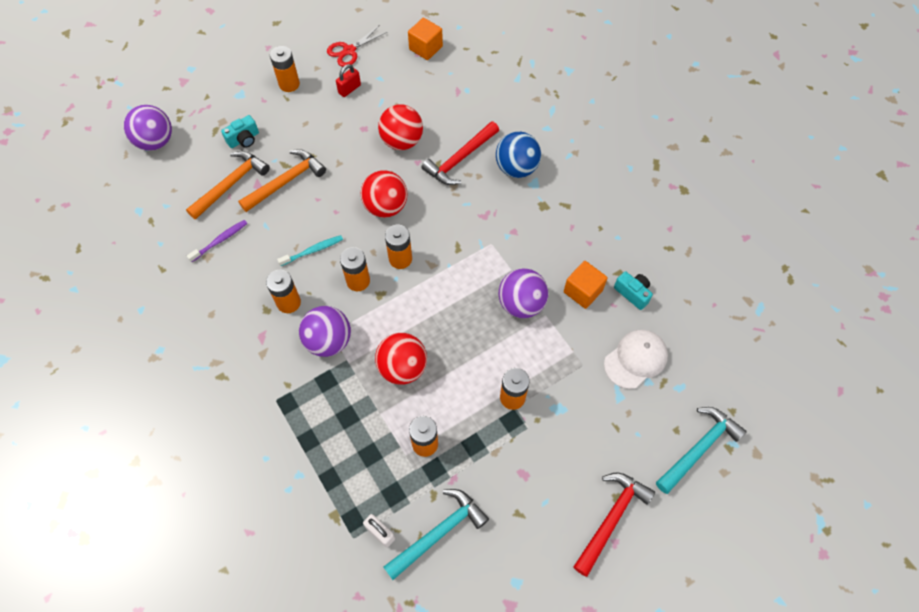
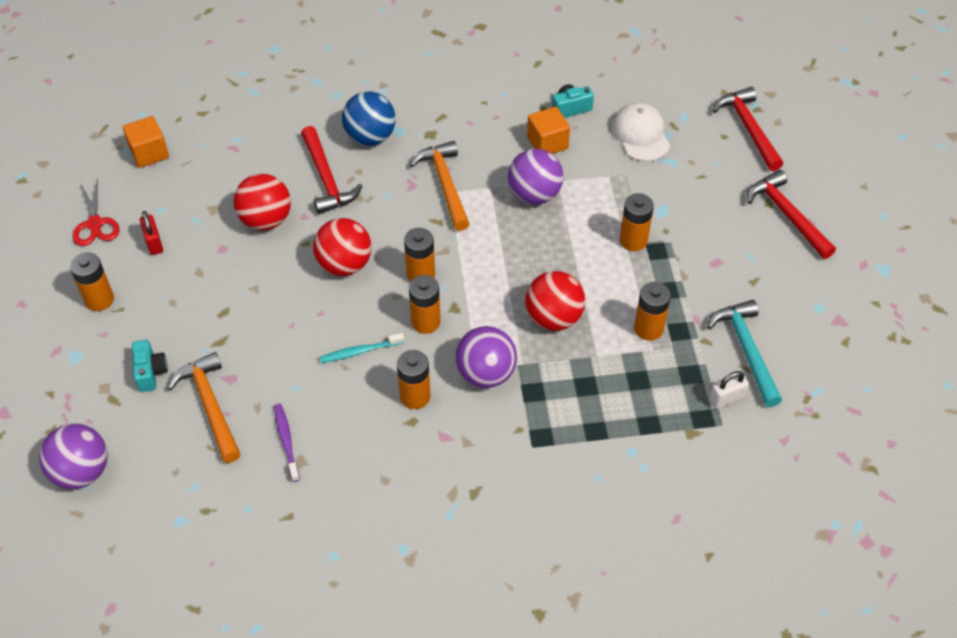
camera: 65 degrees left, 10 degrees down
(286, 181) = (245, 347): orange hammer -> orange hammer (445, 184)
(313, 250) = (360, 351): turquoise toothbrush -> turquoise toothbrush turned 105 degrees counterclockwise
(699, 448) = (748, 128): turquoise hammer -> red hammer

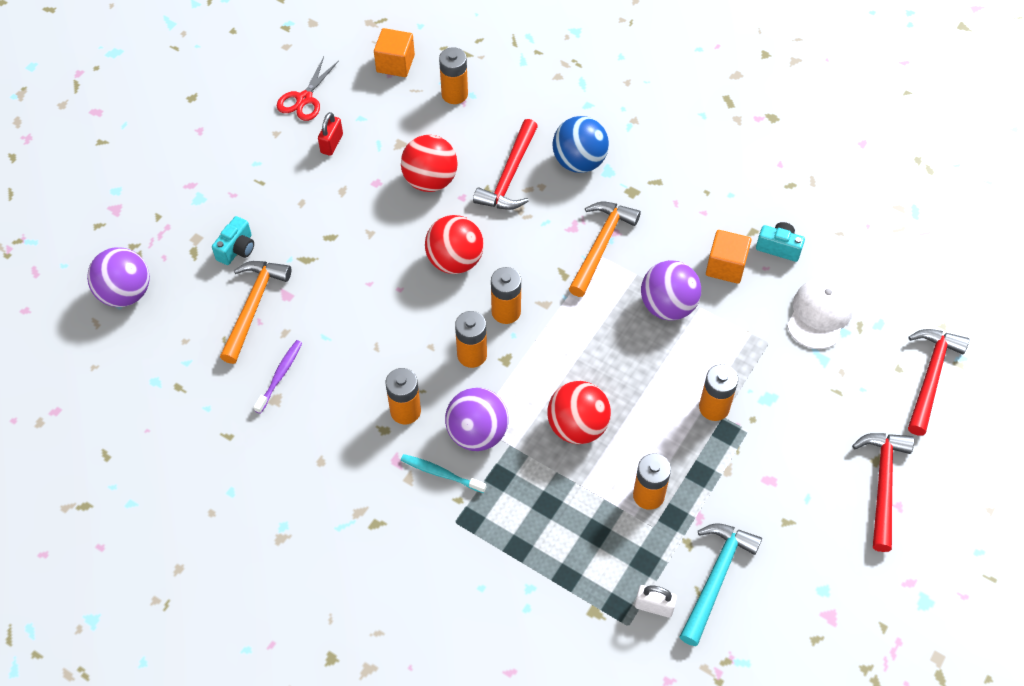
camera: 40 degrees right, 5 degrees up
(99, 299) = (253, 164): orange battery -> orange battery (454, 94)
(360, 351) = (399, 343): turquoise toothbrush -> turquoise toothbrush (441, 473)

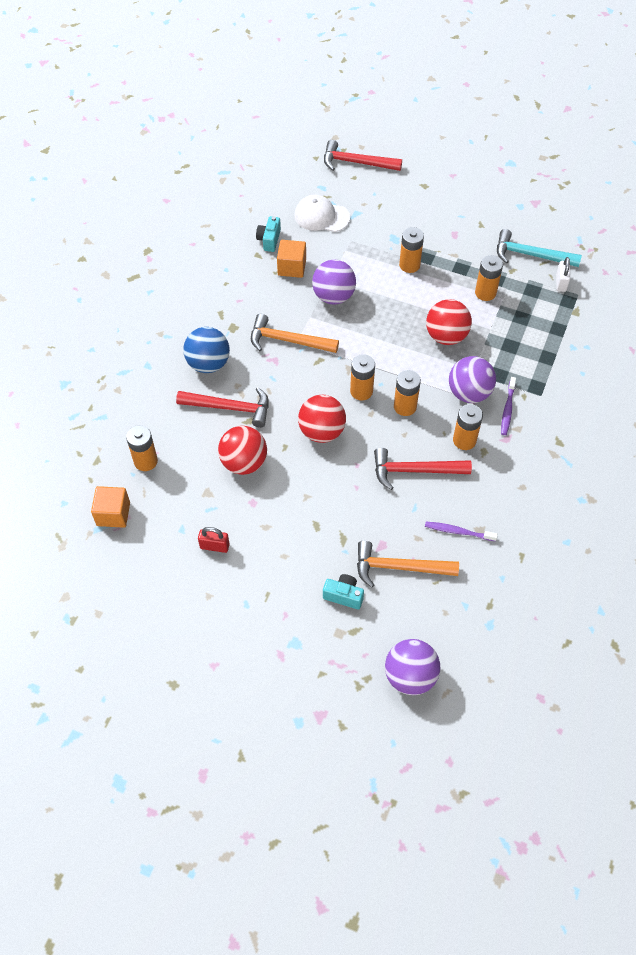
camera: 100 degrees left, 0 degrees up
(304, 99) = (164, 581): red scissors -> none
(441, 473) = (507, 409): turquoise toothbrush -> purple toothbrush
(883, 484) = (440, 182): red hammer -> red hammer (414, 470)

